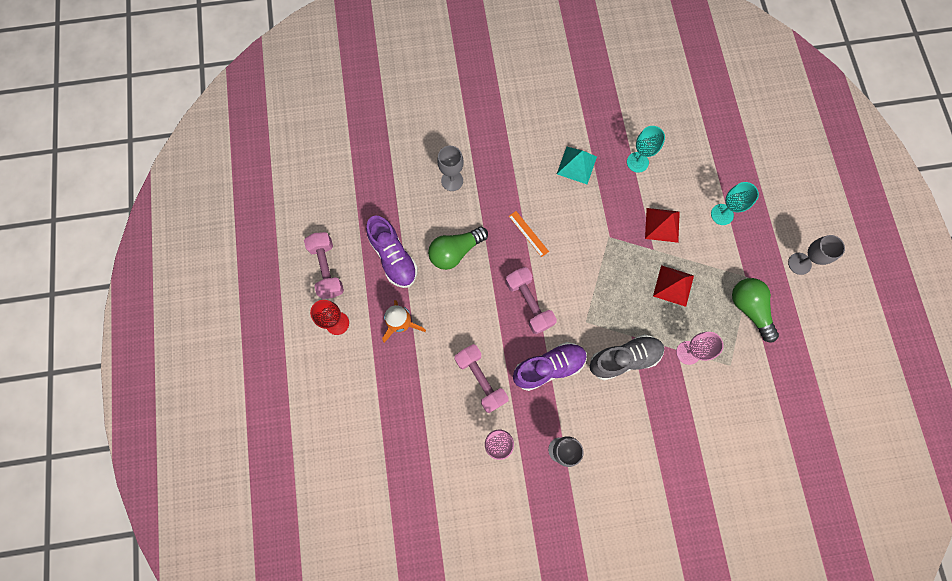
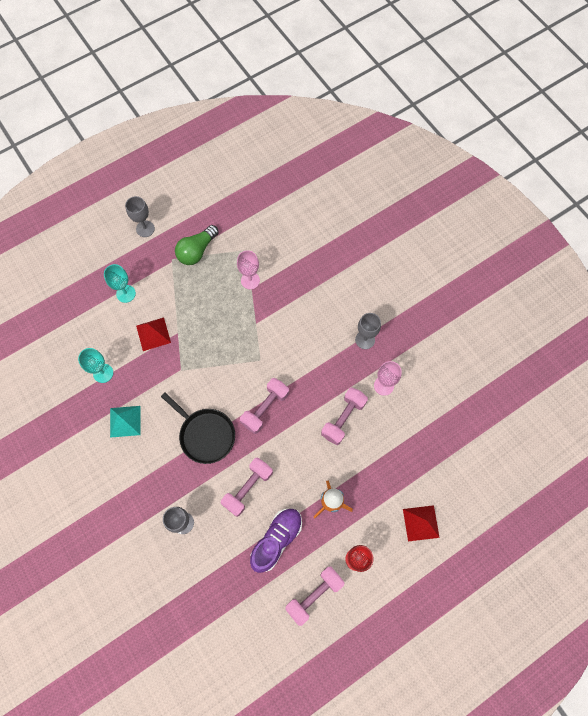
camera: 115 degrees left, 5 degrees down
(455, 251) = (248, 488): green light bulb -> pink dumbbell
(528, 233) = (205, 434): orange ruler -> black pan
(548, 367) = (309, 372): purple shoe -> none
(624, 359) = (276, 322): grey shoe -> none
(673, 285) = (201, 308): red pyramid -> red pyramid (421, 523)

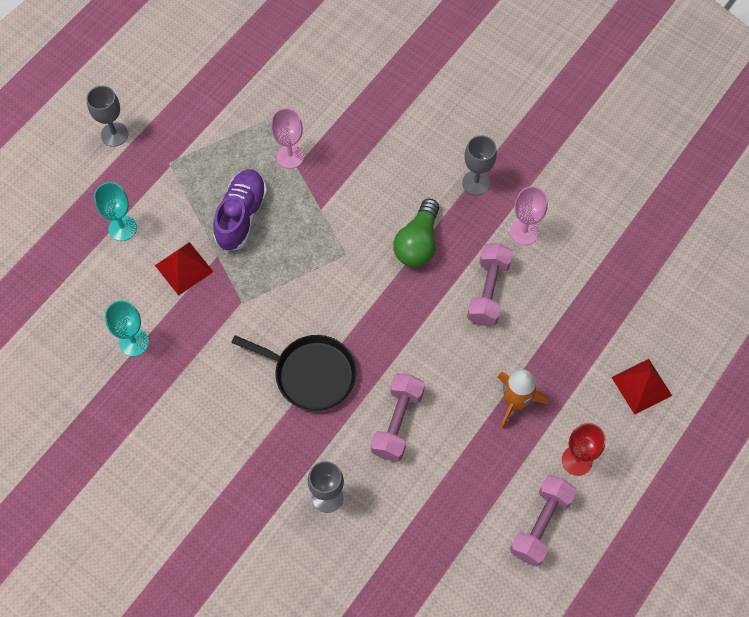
camera: 20 degrees left, 5 degrees down
(125, 421) = (192, 394): turquoise pyramid -> none
(197, 251) = (200, 141): green light bulb -> green light bulb (418, 243)
(265, 408) = (378, 313): pink dumbbell -> none
(277, 540) = (463, 473): purple shoe -> purple shoe (241, 216)

